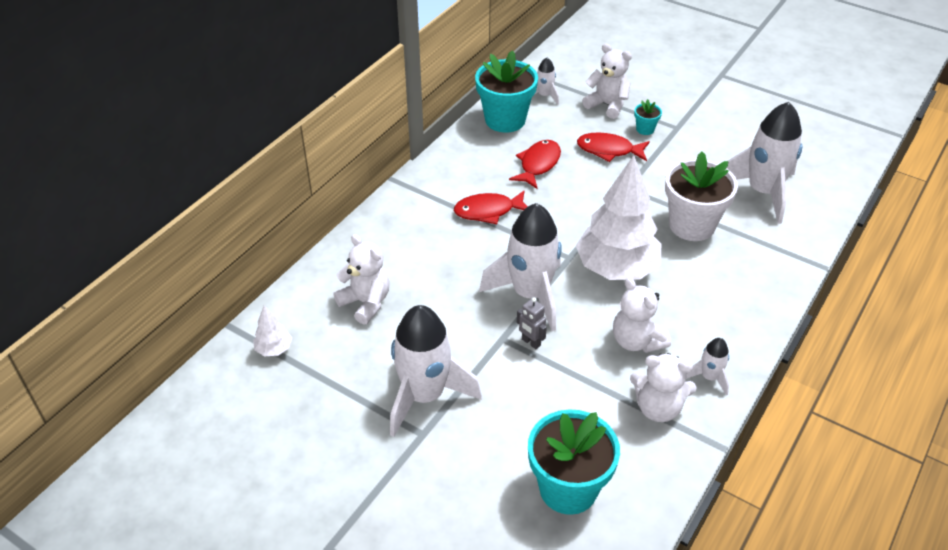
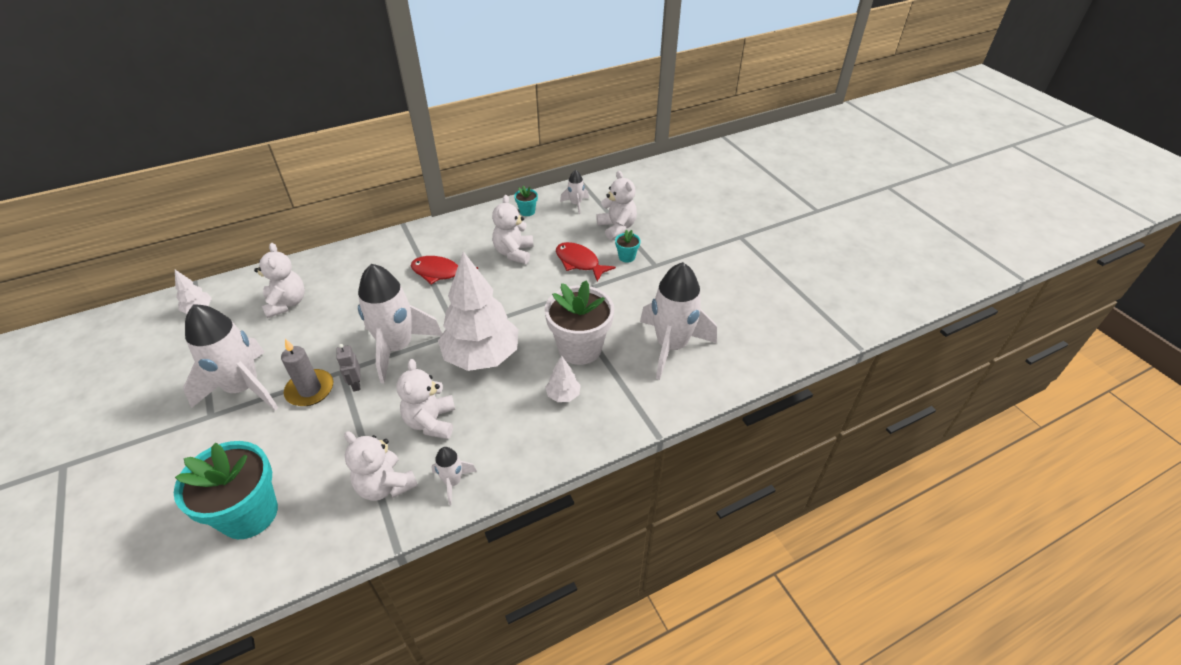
camera: 30 degrees right, 0 degrees up
(493, 367) = (310, 390): none -> grey candle
(505, 120) = (527, 211): turquoise flower pot -> turquoise flower pot, size x0.44
(538, 164) = (514, 253): red fish -> white teddy bear
(720, 269) = (563, 395): none -> white tree

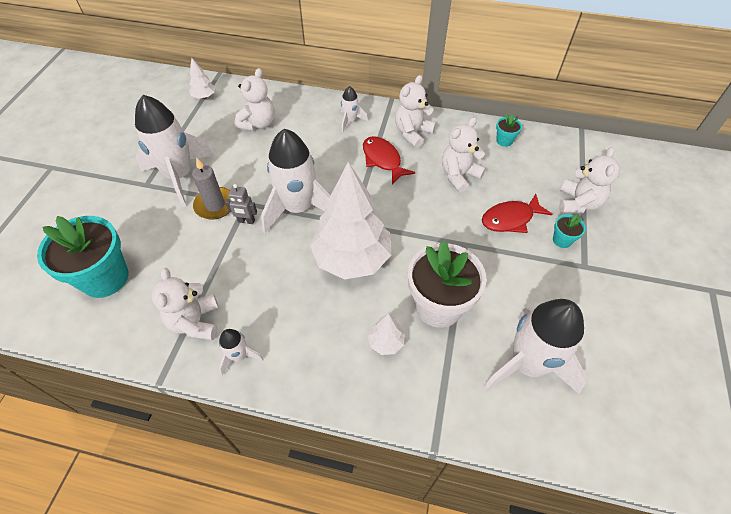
camera: 40 degrees right, 10 degrees up
(356, 384) = (246, 221): grey robot -> grey robot turned 105 degrees counterclockwise
(431, 422) = (268, 291): white teddy bear -> white teddy bear (412, 133)
(576, 204) = (557, 157): white rocket -> white rocket (350, 121)
(579, 262) = (510, 219): red fish -> red fish turned 105 degrees counterclockwise

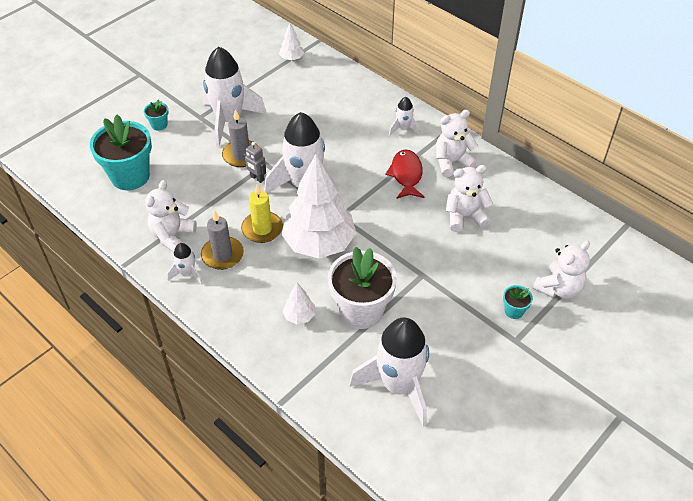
camera: 30 degrees right, 5 degrees down
(258, 123) = (321, 100): white teddy bear -> none
(263, 316) = (222, 255): none -> grey candle
(286, 270) = (262, 229): none -> yellow candle
(504, 141) = (535, 204): turquoise flower pot -> turquoise flower pot (159, 125)
(510, 219) = (481, 273): red fish -> none

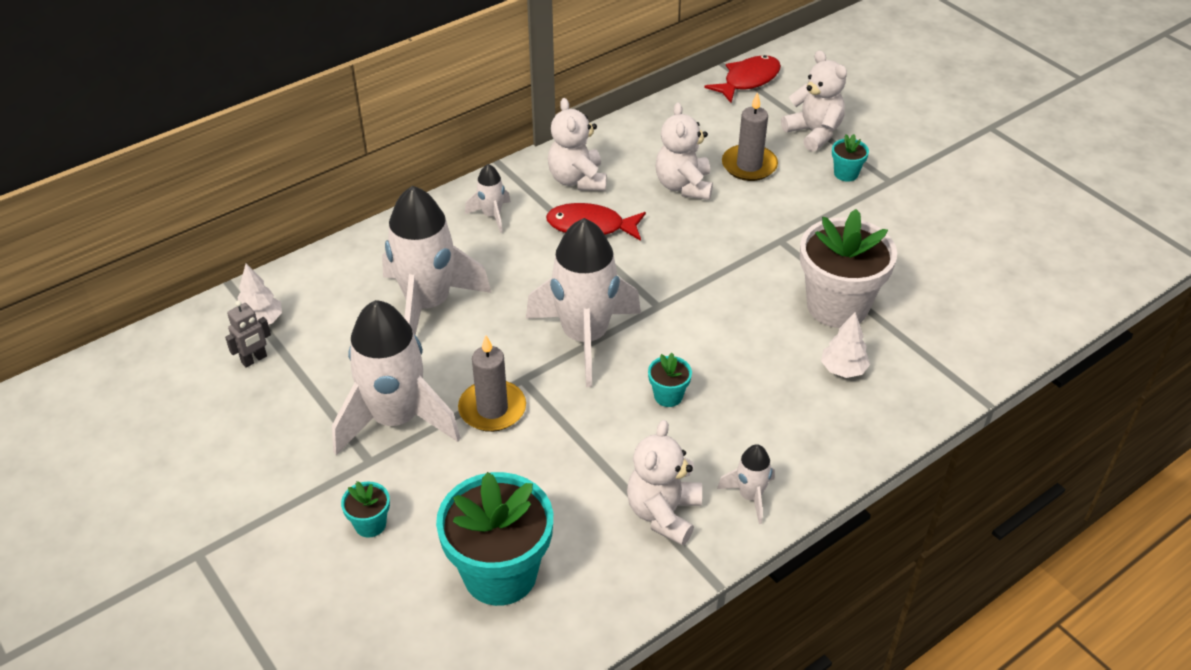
camera: 80 degrees left, 5 degrees down
(172, 236) = (663, 513): white teddy bear -> white teddy bear turned 75 degrees clockwise
(222, 255) = (715, 449): grey candle -> grey candle (749, 165)
(257, 178) = (553, 393): grey robot -> grey robot (254, 359)
(262, 229) = (668, 396): yellow candle -> turquoise flower pot
(319, 243) = (709, 334): white tree -> none
(398, 386) = (958, 288): white rocket -> white rocket (428, 305)
(611, 243) = (748, 80): none -> red fish

